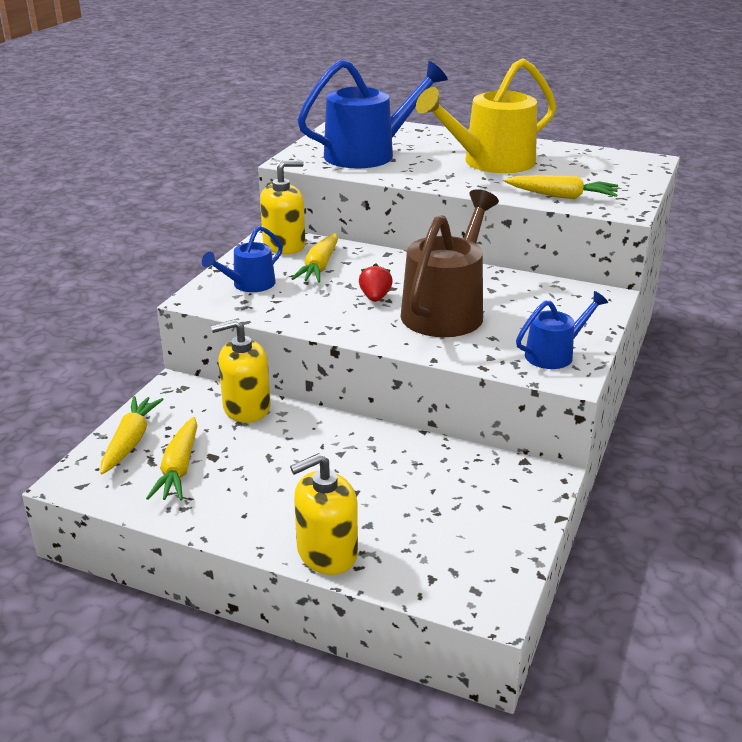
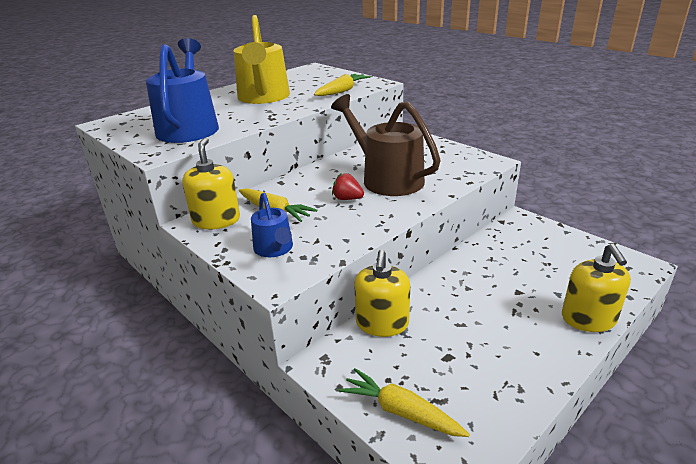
camera: 65 degrees left, 0 degrees up
(179, 468) = (459, 382): yellow carrot -> none
(554, 354) = (464, 159): blue watering can -> none

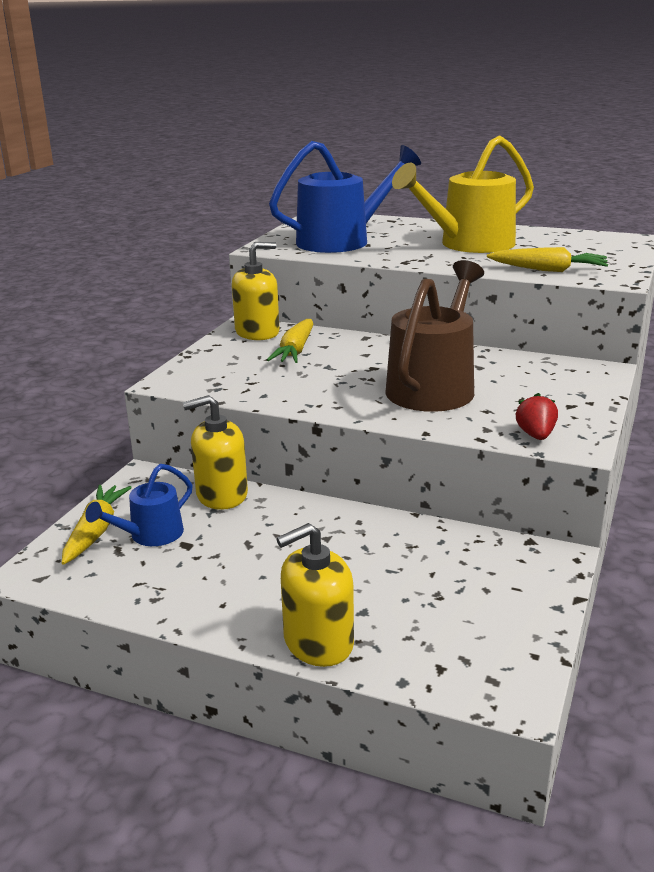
camera: 65 degrees right, 5 degrees down
(275, 249) = (222, 368): blue watering can -> blue watering can (150, 535)
(347, 199) = (356, 377): red strawberry -> red strawberry (536, 435)

